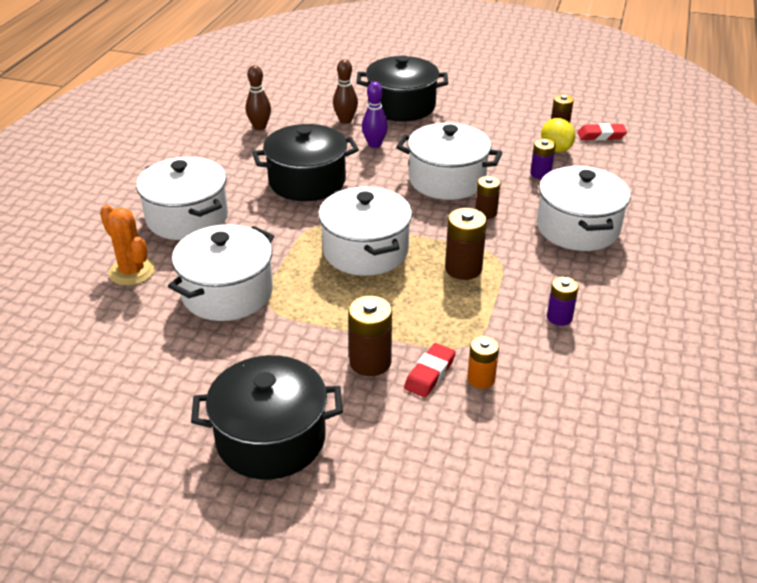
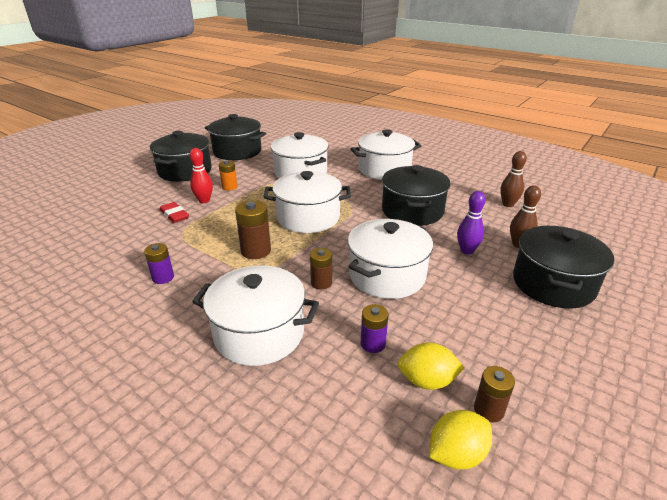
camera: 110 degrees right, 5 degrees down
(132, 271) = (339, 154): orange cactus -> none
(150, 403) = (237, 151): none -> black pot
(370, 362) = (204, 200): brown battery -> red bowling pin
(481, 379) = (150, 230): orange battery -> orange battery (229, 187)
(601, 135) = (456, 454): red eraser -> yellow lemon

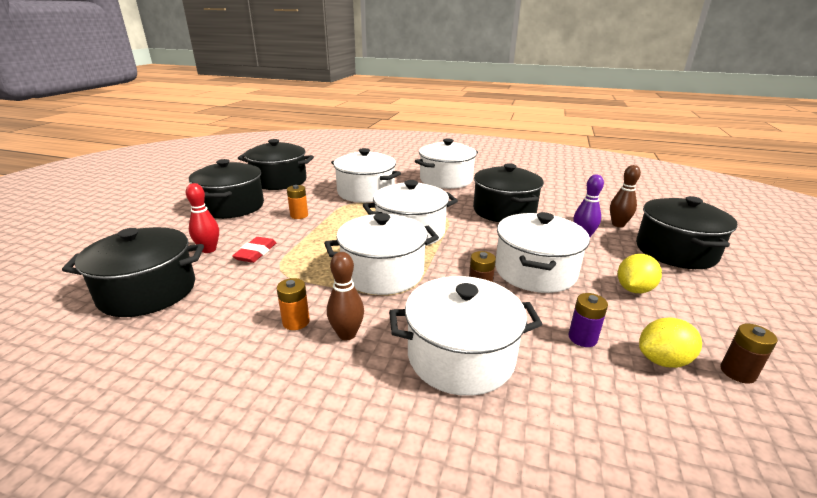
camera: 20 degrees left, 5 degrees down
(85, 233) = (148, 291): none -> black pot
(163, 277) = (296, 322): purple battery -> orange battery
(174, 215) = (256, 253): red eraser -> red eraser turned 75 degrees clockwise
(204, 200) = (280, 232): red bowling pin -> red bowling pin (209, 249)
(256, 251) = (383, 273): brown battery -> white pot
(456, 454) = (755, 423): yellow lemon -> yellow lemon (634, 289)
(508, 204) = (578, 194): brown bowling pin -> brown bowling pin (347, 334)

